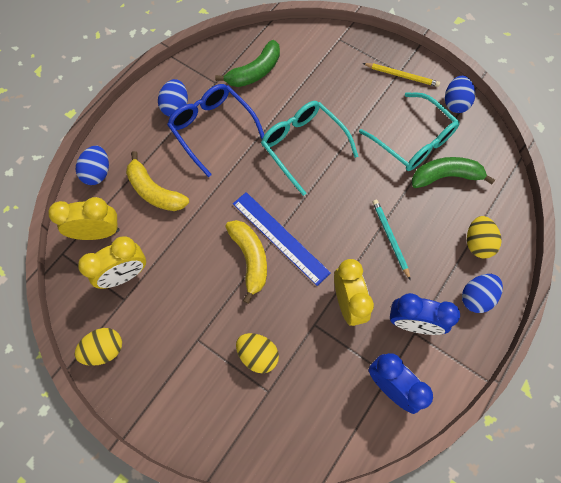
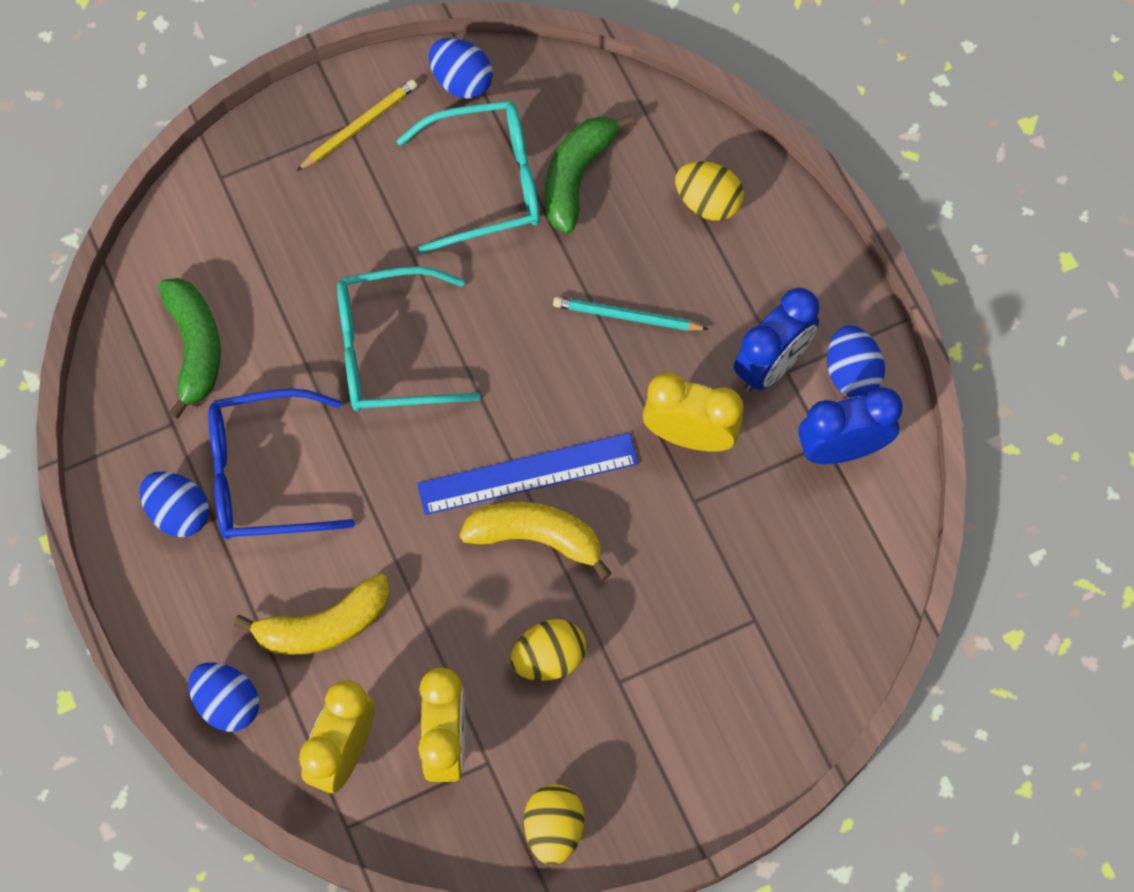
camera: 60 degrees left, 0 degrees up
(258, 355) = (693, 606): yellow egg -> yellow egg (549, 658)
(476, 297) = (784, 257): blue egg -> blue egg (851, 373)

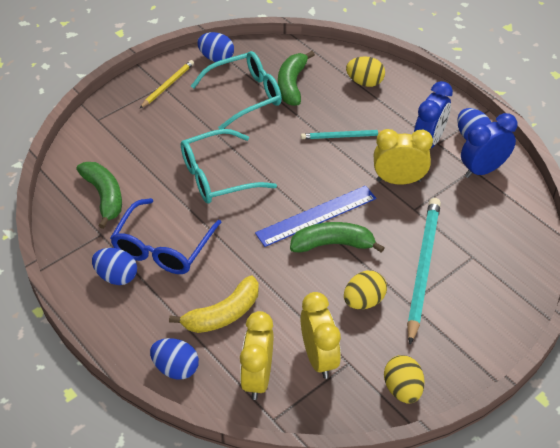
camera: 15 degrees left, 20 degrees down
(263, 475) = (162, 248): blue glasses -> blue glasses turned 45 degrees counterclockwise
(536, 537) = (333, 244): yellow banana -> green banana
(664, 621) = (422, 268): none -> turquoise pencil

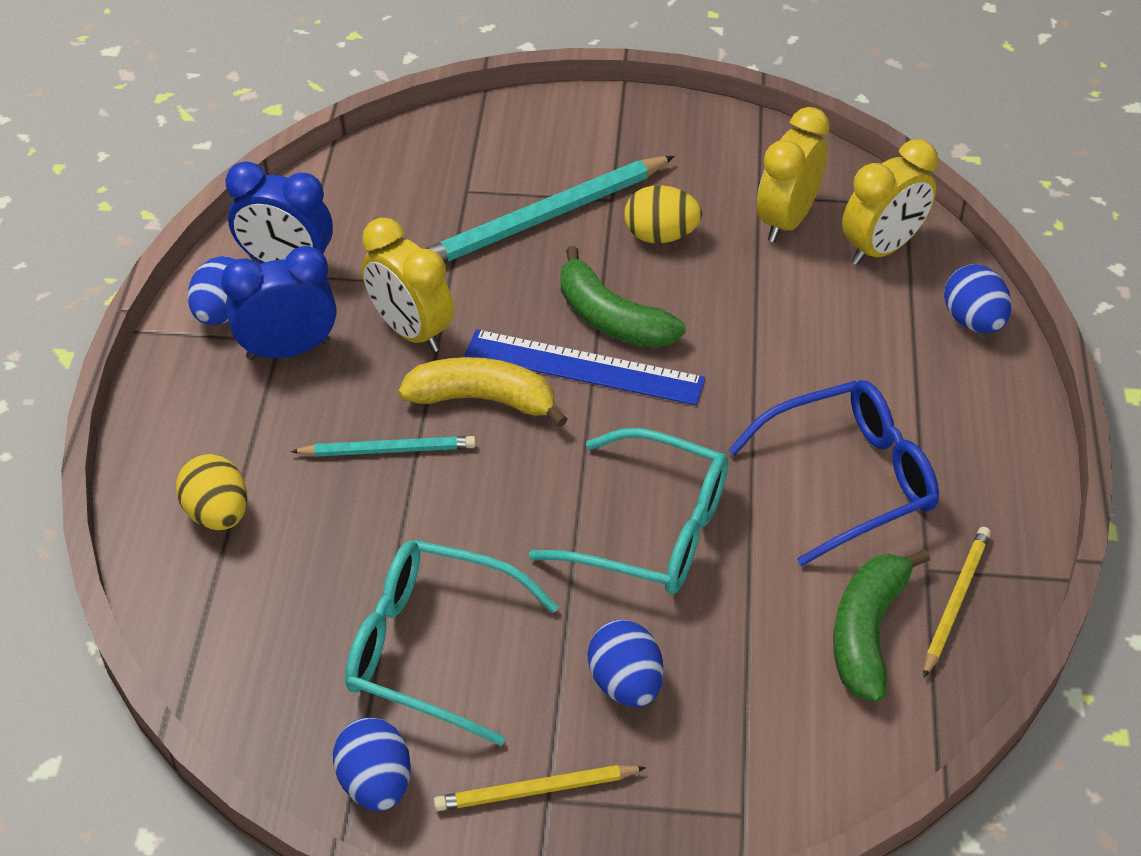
camera: 135 degrees left, 0 degrees up
(80, 229) = (955, 601): none -> yellow pencil
(117, 276) = (955, 485): blue egg -> blue egg (625, 683)
(223, 314) = (852, 338): yellow banana -> yellow banana (483, 399)
(292, 84) = (329, 606): green banana -> none
(342, 136) = (388, 450): turquoise pencil -> turquoise pencil turned 45 degrees counterclockwise
(402, 389) = (731, 139): yellow egg -> none

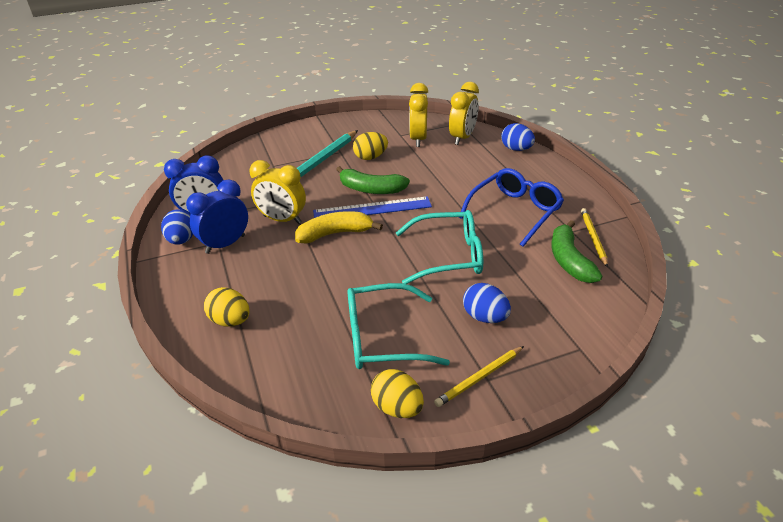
camera: 25 degrees left, 10 degrees down
(376, 783) = (397, 408): blue egg -> yellow egg
(388, 450) = (302, 266): turquoise pencil -> none

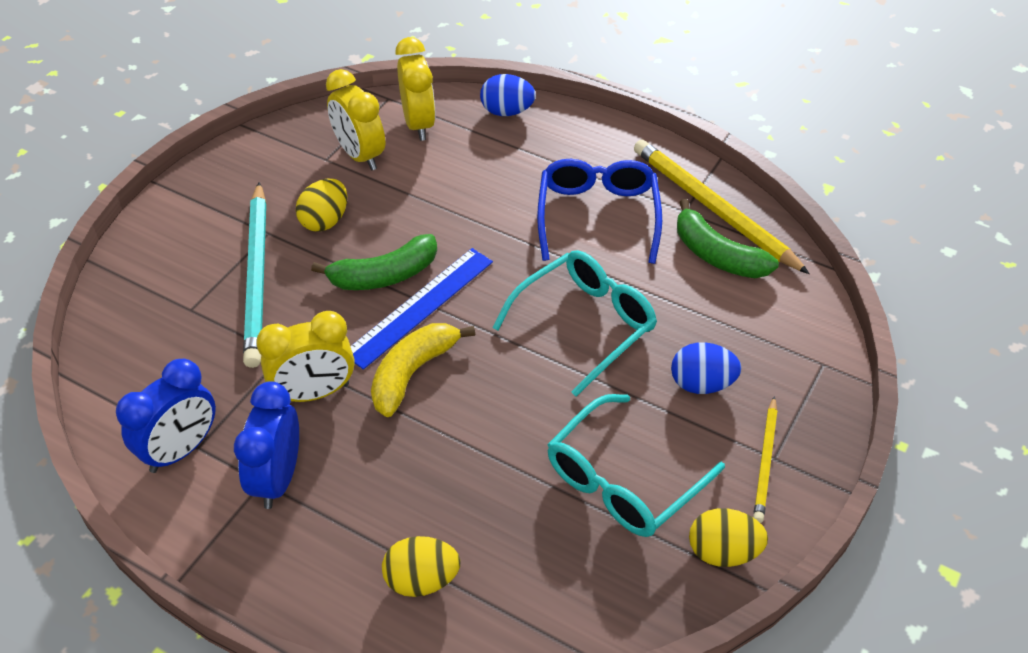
camera: 40 degrees left, 10 degrees up
(182, 240) = (202, 511): blue egg -> none
(593, 238) = (713, 209): yellow pencil -> yellow pencil, size x1.85

